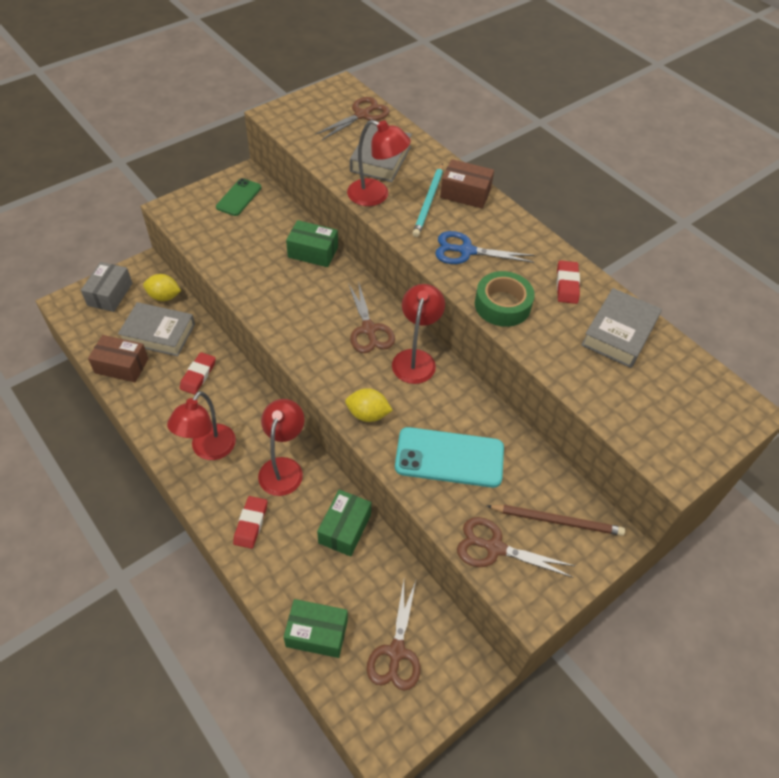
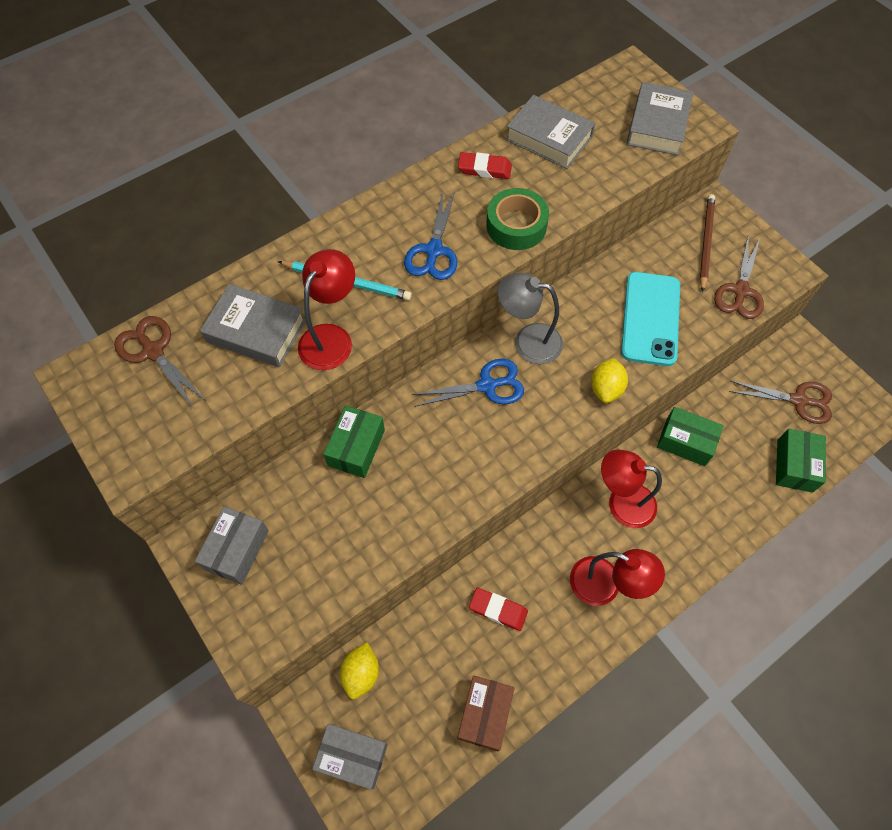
camera: 85 degrees left, 10 degrees up
(158, 333) = (429, 671): grey book -> grey book (657, 125)
(239, 197) = (236, 550): green phone -> grey box
(251, 524) = (692, 532): red eraser -> none
(369, 329) = (487, 386): brown scissors -> blue scissors
(415, 359) = (528, 341): red lamp -> grey lamp
(465, 193) = (333, 244): brown box -> none

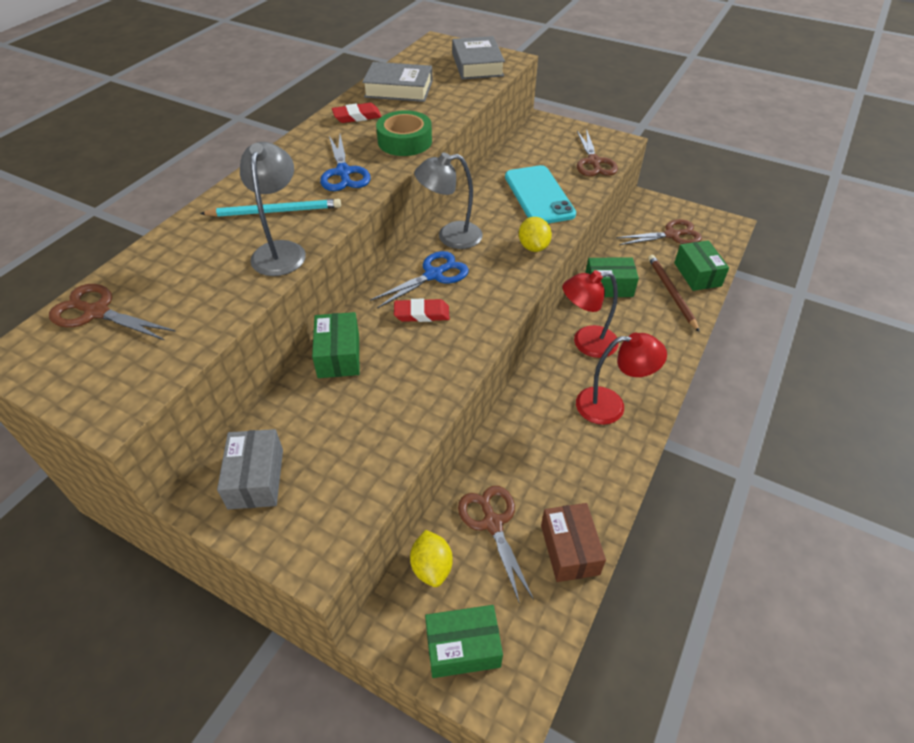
camera: 25 degrees left, 15 degrees down
(256, 331) = (202, 267): grey book -> none
(331, 337) = (281, 251): red lamp -> grey lamp
(352, 757) = (463, 647): grey box -> green box
(431, 657) = (492, 523): none -> brown scissors
(498, 610) = (531, 460): red eraser -> red eraser (421, 313)
(706, 242) = (549, 142): brown pencil -> brown pencil (671, 293)

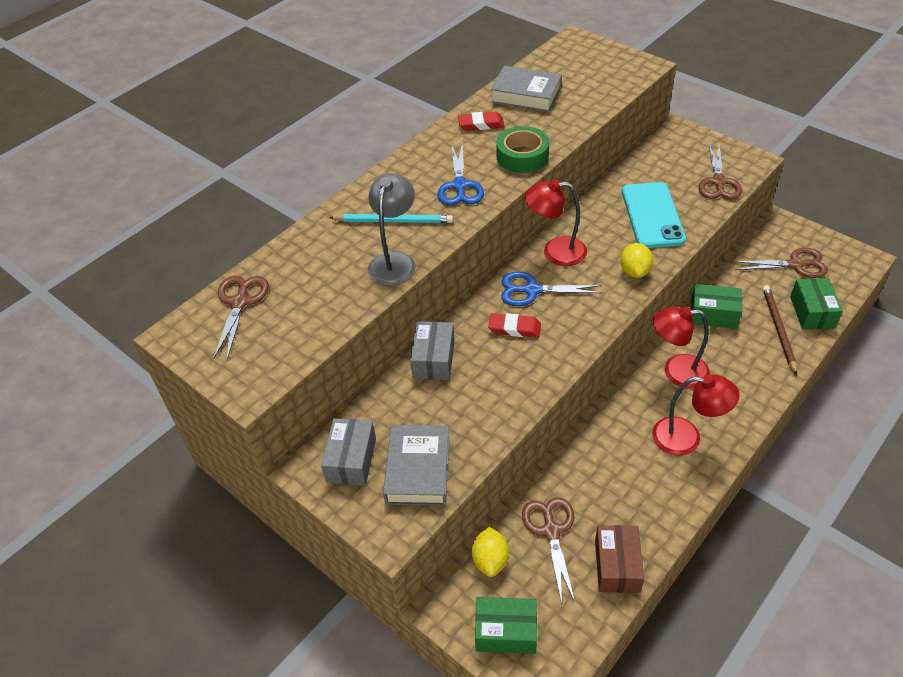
camera: 15 degrees right, 0 degrees up
(97, 312) = (240, 302): brown scissors -> brown scissors turned 60 degrees clockwise
(338, 355) = (433, 359): green box -> grey box
(433, 275) = (532, 290): blue scissors -> blue scissors turned 150 degrees counterclockwise
(450, 236) = (555, 252): grey lamp -> red lamp
(477, 65) = (610, 71): grey book -> grey book (418, 470)

